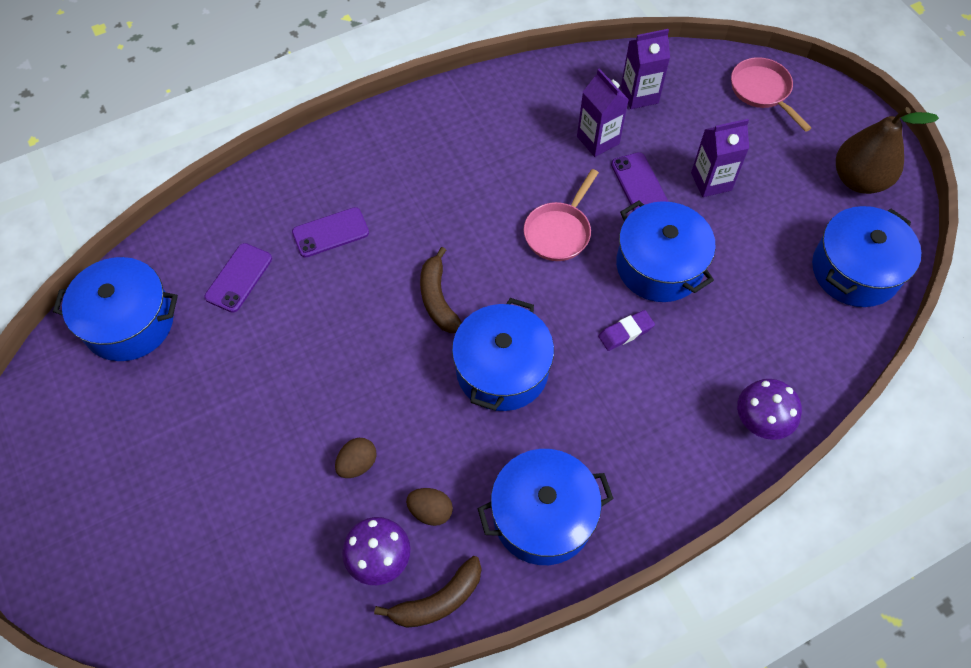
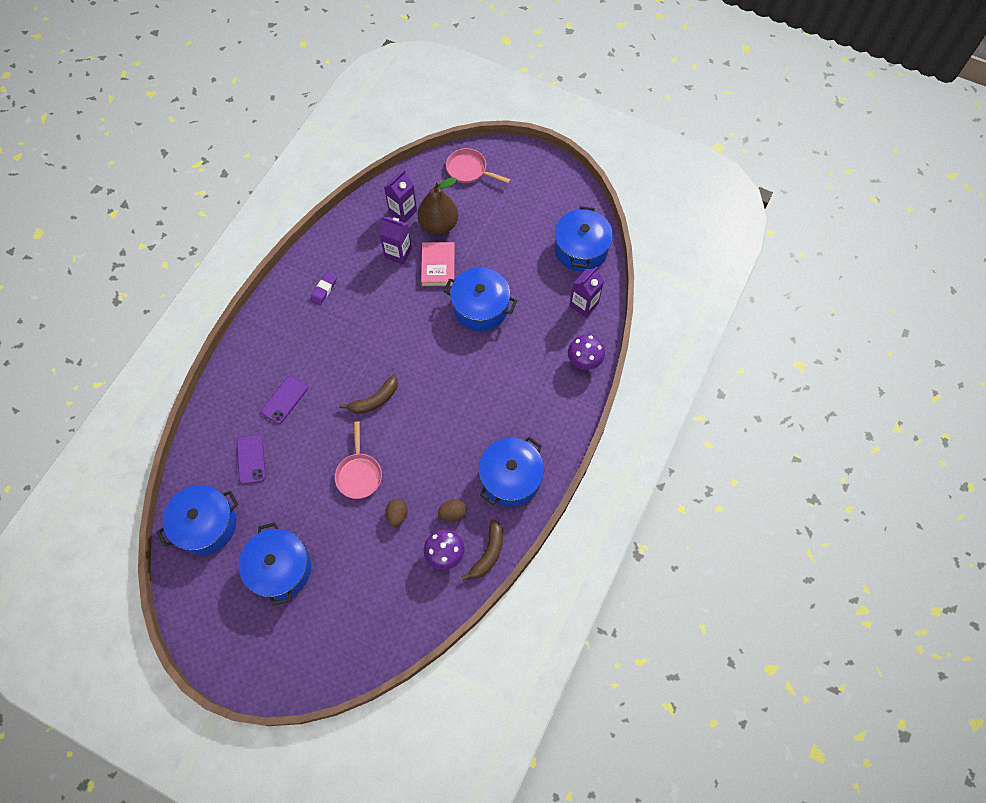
camera: 35 degrees left, 5 degrees up
(438, 299) = (374, 400): brown banana -> brown banana turned 75 degrees counterclockwise
(502, 369) = (437, 416): blue pot -> blue pot (280, 568)
(559, 232) = (414, 320): pink pan -> pink pan (359, 474)
(625, 332) = (487, 355): purple eraser -> purple eraser (324, 290)
(639, 183) = (438, 266): purple phone -> pink book
(711, 181) = (476, 242): purple carton -> purple carton (583, 304)
(859, 179) = (552, 195): brown pear -> brown pear (438, 224)

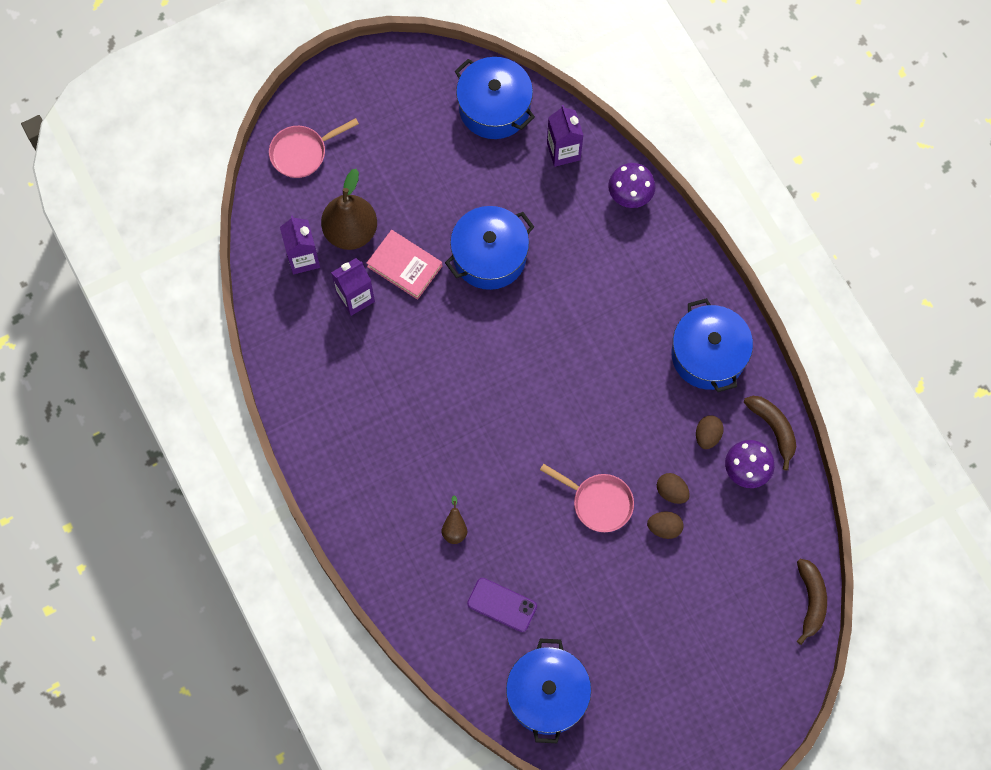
camera: 55 degrees left, 5 degrees up
(280, 568) = (650, 644): blue pot -> none
(284, 400) = (454, 529): purple phone -> brown pear
(324, 290) = (344, 406): purple eraser -> none
(368, 526) = (664, 528): none -> brown egg
(374, 400) = (523, 434): brown banana -> brown banana (810, 600)

